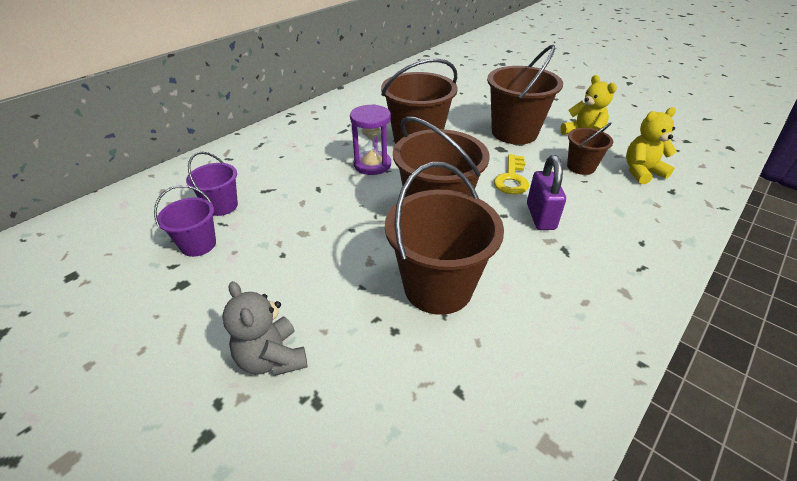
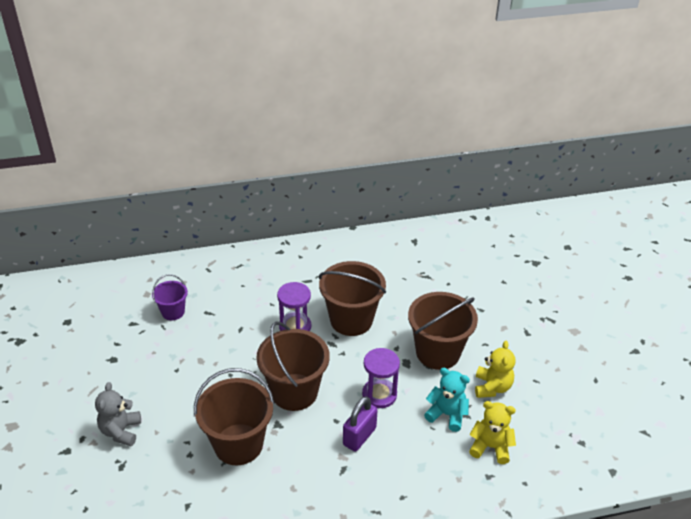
camera: 35 degrees right, 0 degrees up
(198, 245) = (139, 336): purple bucket -> none
(512, 178) = (379, 394): yellow key -> purple hourglass
(581, 167) = (447, 414): brown bucket -> turquoise teddy bear

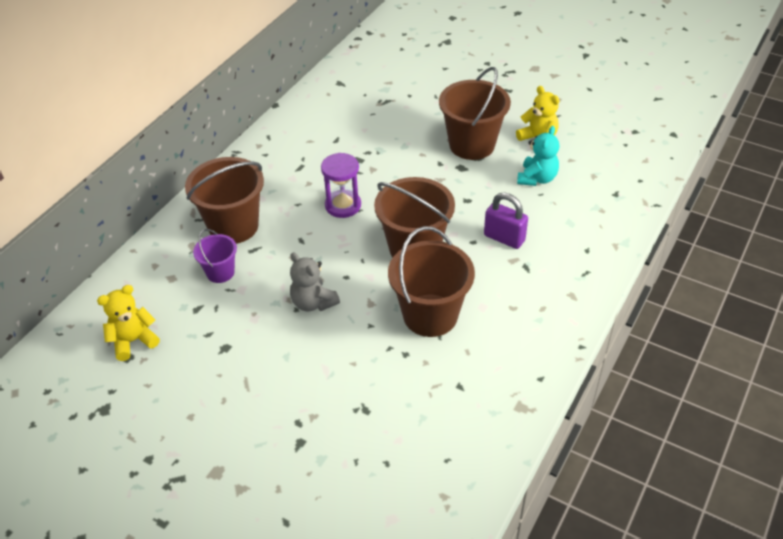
camera: 45 degrees left, 5 degrees up
(121, 431) = (323, 388): grey teddy bear -> grey teddy bear (313, 303)
(351, 320) = (378, 169): brown bucket -> brown bucket (233, 226)
(359, 436) = (504, 238): purple padlock -> purple padlock turned 45 degrees counterclockwise
(379, 394) = (475, 201): purple hourglass -> none
(447, 414) = (537, 178): turquoise teddy bear -> turquoise teddy bear turned 135 degrees clockwise
(490, 447) = (591, 176): yellow teddy bear -> yellow teddy bear (133, 341)

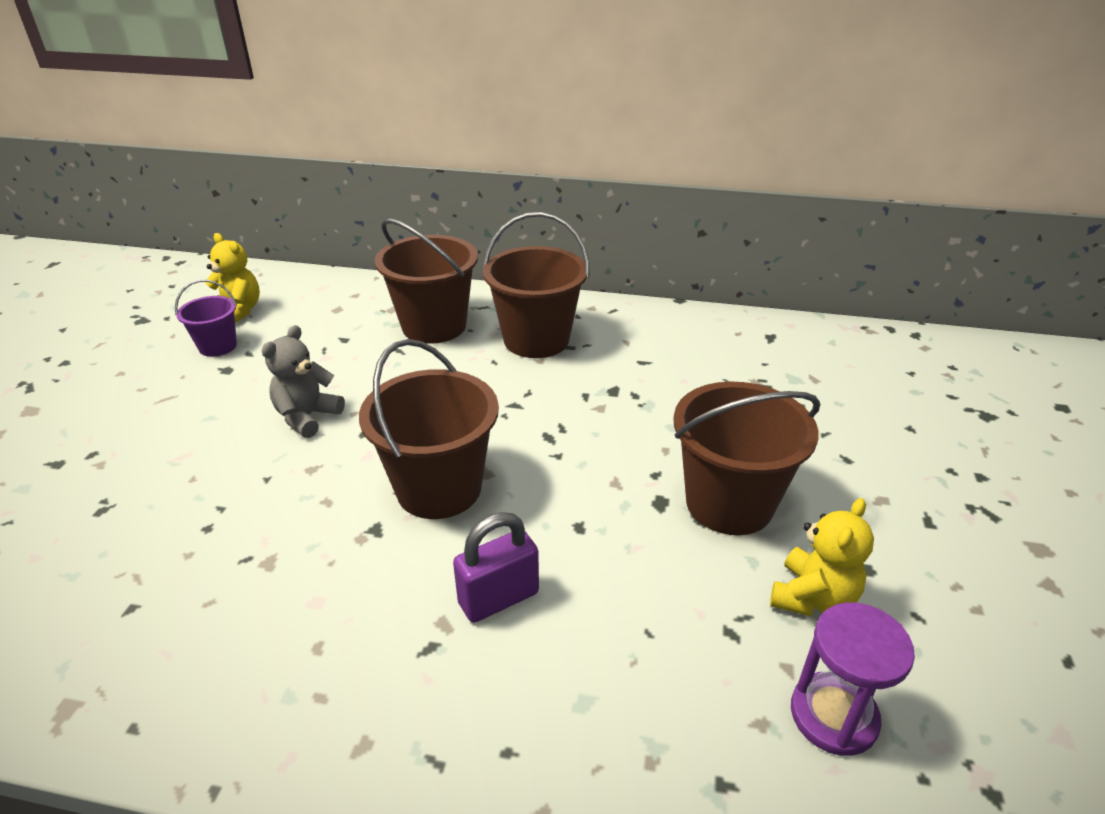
camera: 70 degrees right, 10 degrees down
(220, 272) = (351, 336): purple bucket -> purple bucket (218, 346)
(343, 205) = (507, 398): purple hourglass -> purple hourglass (833, 715)
(430, 315) = (290, 538): brown bucket -> brown bucket (536, 340)
(504, 238) = (498, 598): purple padlock -> purple padlock turned 45 degrees clockwise
(537, 178) = (692, 617): turquoise teddy bear -> none

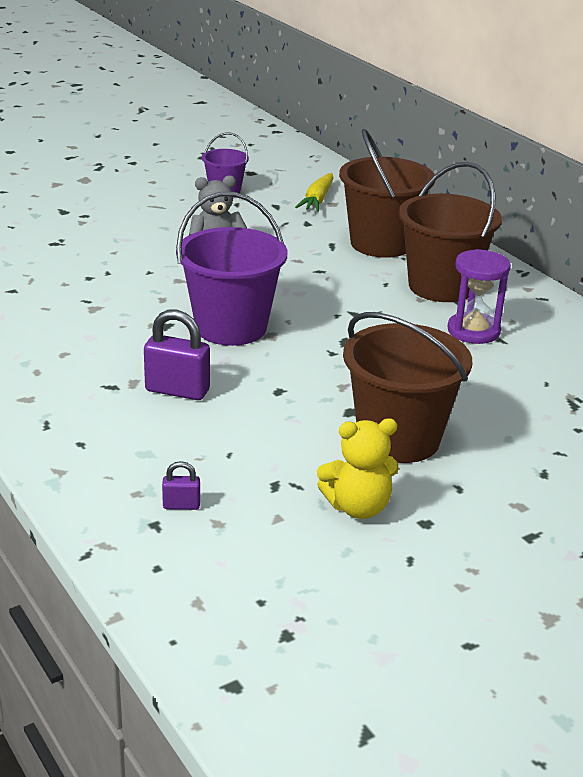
camera: 45 degrees right, 5 degrees down
(238, 311) = (267, 177): yellow teddy bear -> none
(319, 312) = (317, 200): none -> yellow carrot
(439, 488) = (231, 327): brown bucket -> purple bucket
(706, 735) = (181, 505): none -> purple padlock
(833, 715) = (263, 549): purple hourglass -> purple hourglass (473, 331)

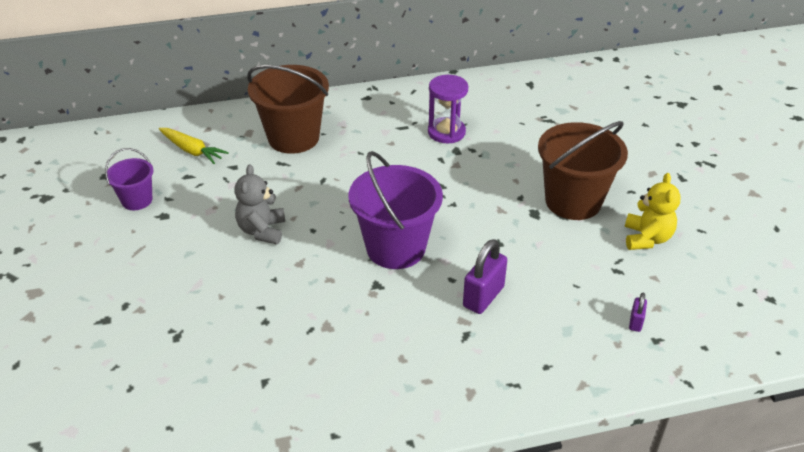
camera: 70 degrees left, 10 degrees up
(441, 286) = (377, 128): brown bucket -> none

